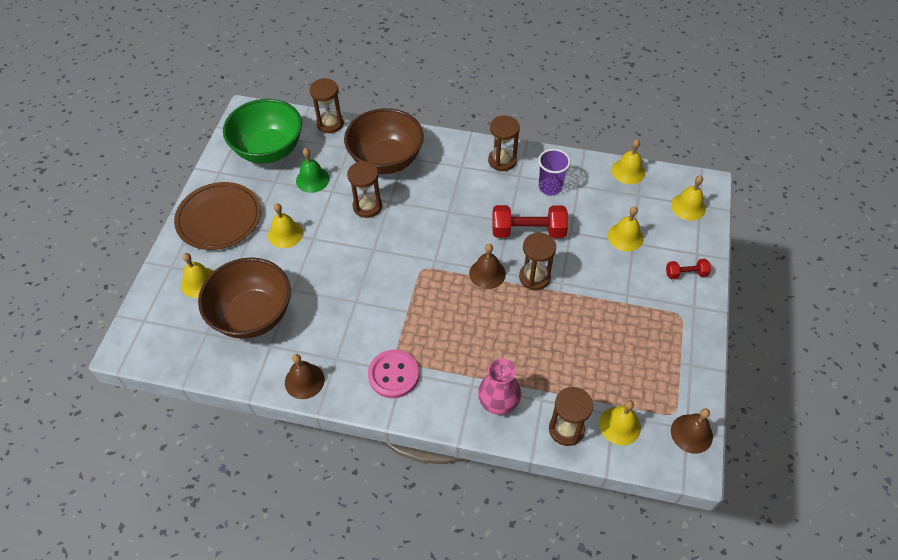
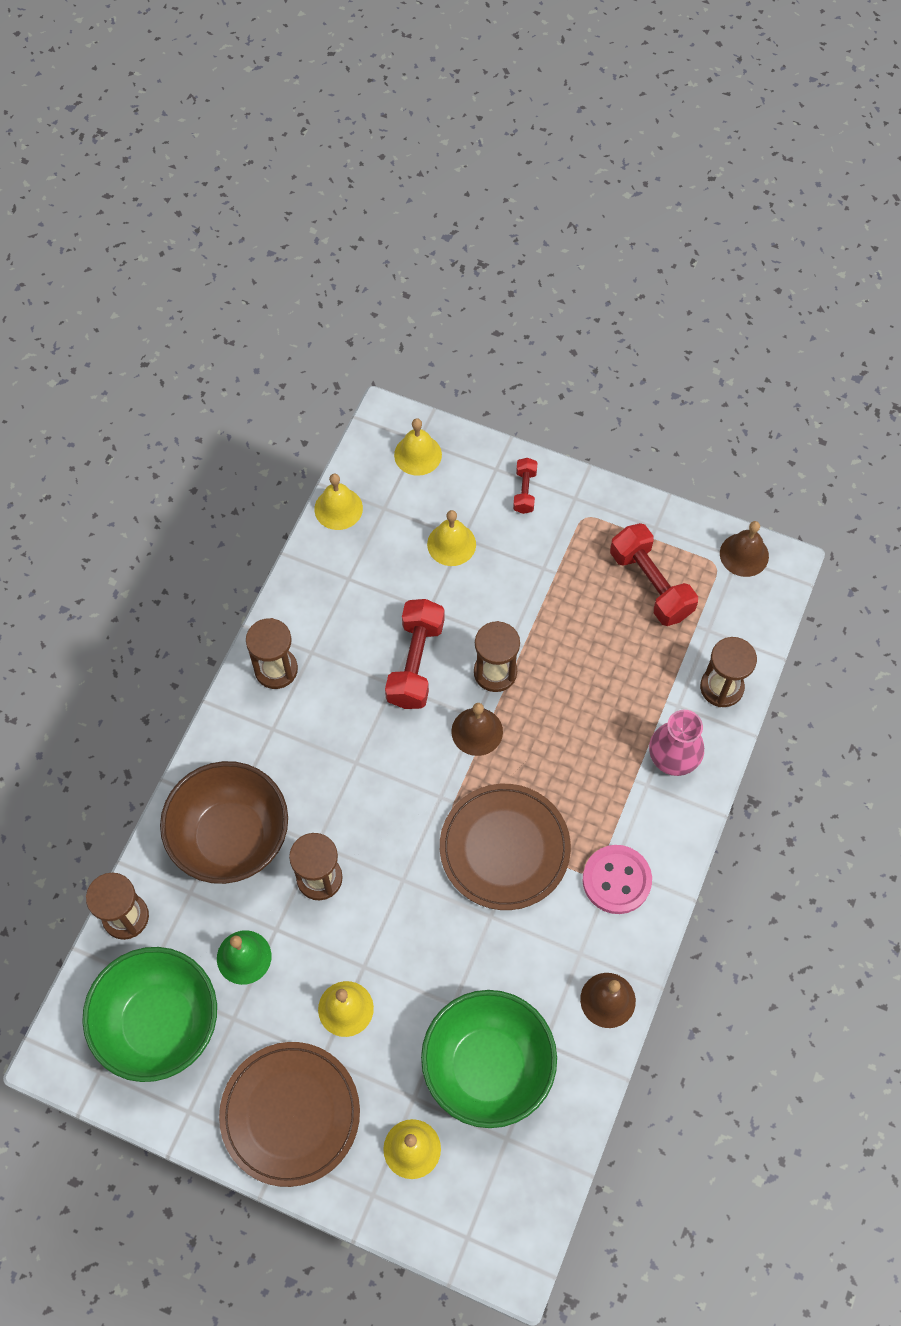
camera: 80 degrees left, 10 degrees up
(253, 315) = (487, 1067): brown bowl -> green bowl
(405, 302) = (504, 848): none -> brown plate
(550, 187) = (343, 616): purple cup -> none
(620, 425) = (724, 627): yellow bell -> none
(639, 367) = (651, 584): none -> red dumbbell

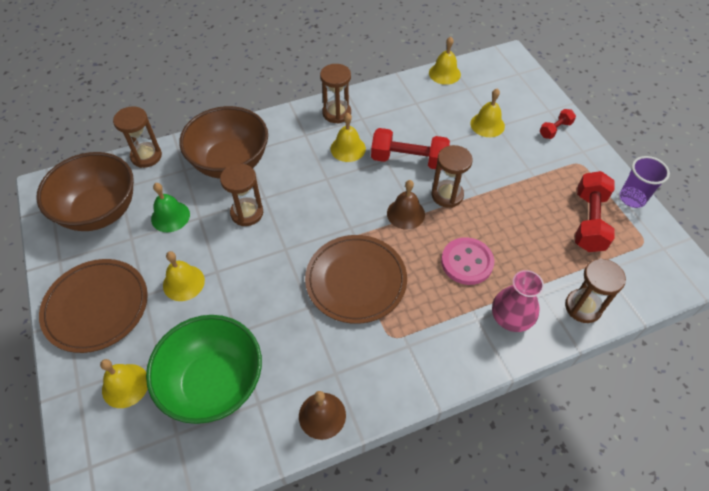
camera: 45 degrees right, 10 degrees down
(159, 1024) = (100, 211): green bowl -> brown bowl
(415, 663) = (408, 160): red dumbbell -> red dumbbell turned 45 degrees clockwise
(418, 454) = (511, 78): yellow bell -> yellow bell (348, 148)
(616, 880) = (402, 354): pink button -> pink button (467, 262)
(666, 520) = (632, 198): none -> purple cup
(744, 554) = (670, 250): brown bell -> none

